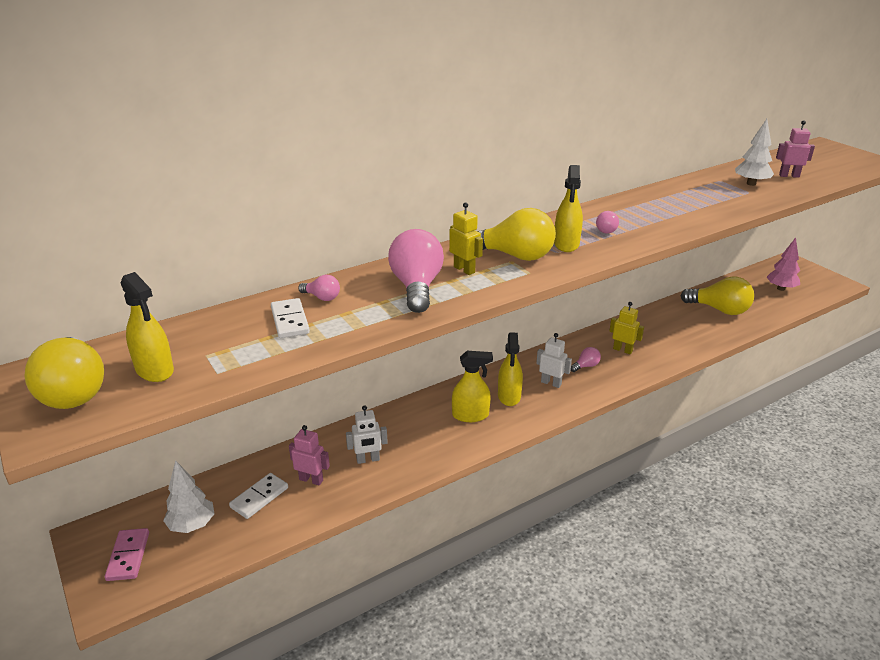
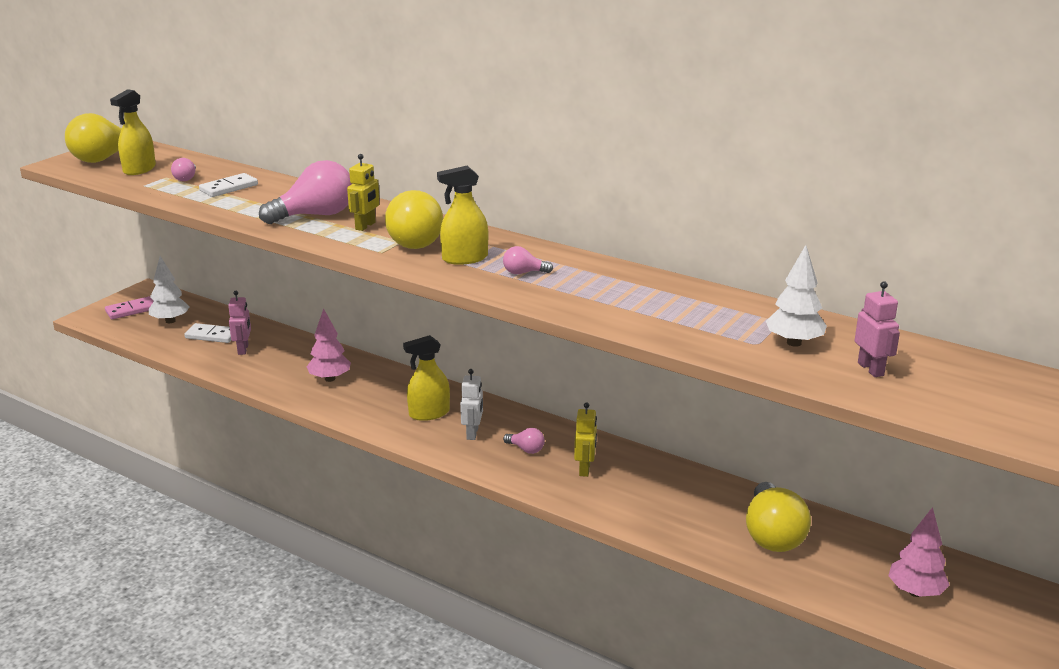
camera: 65 degrees right, 5 degrees down
(322, 297) = (273, 189): pink light bulb -> pink light bulb (186, 178)
(368, 460) = (282, 366): white robot -> none
(414, 435) = (330, 379): none -> pink tree
(470, 415) = (380, 399): yellow spray bottle -> none

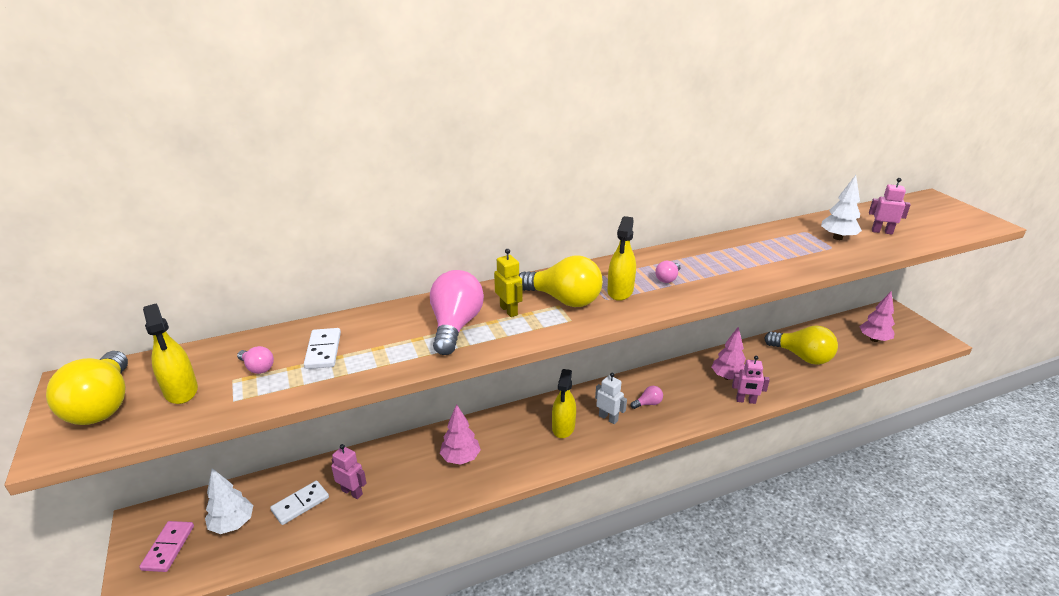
camera: 55 degrees left, 5 degrees up
(585, 469) = (690, 390): yellow robot -> none
(612, 512) = (745, 401): none -> pink robot
(645, 488) = (727, 377): none -> pink tree

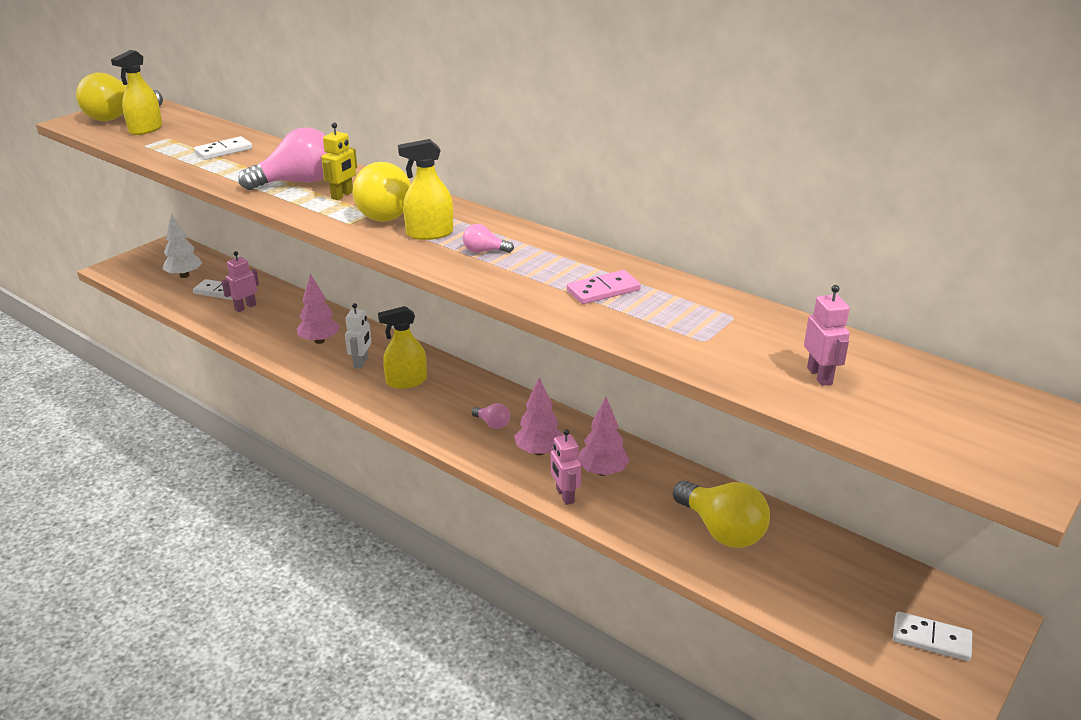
camera: 60 degrees right, 0 degrees up
(168, 547) = (151, 263): pink domino -> pink domino (603, 290)
(257, 368) = (186, 140): pink light bulb -> none
(352, 492) = (245, 307): pink robot -> pink robot turned 135 degrees counterclockwise
(608, 418) = (444, 404): white robot -> white robot (361, 363)
(802, 356) = (721, 530): yellow light bulb -> yellow light bulb turned 45 degrees counterclockwise
(837, 238) = (744, 341): white tree -> none
(874, 339) = (859, 603): pink tree -> pink tree (539, 451)
(904, 331) = (931, 639): none -> white domino

